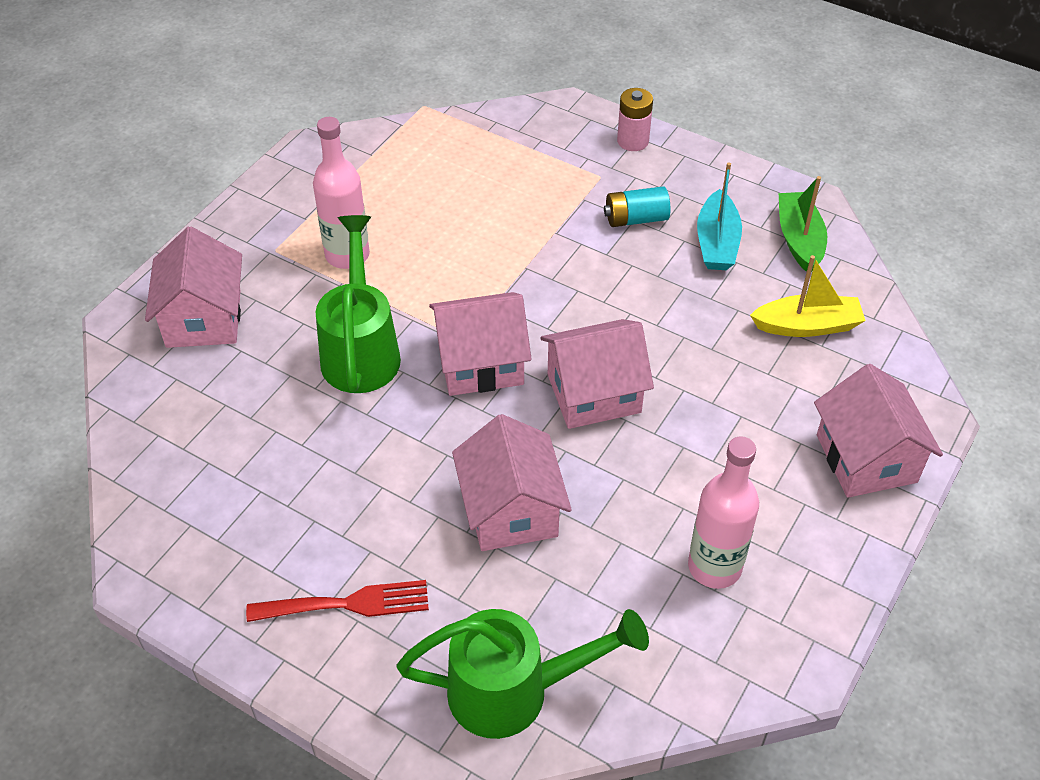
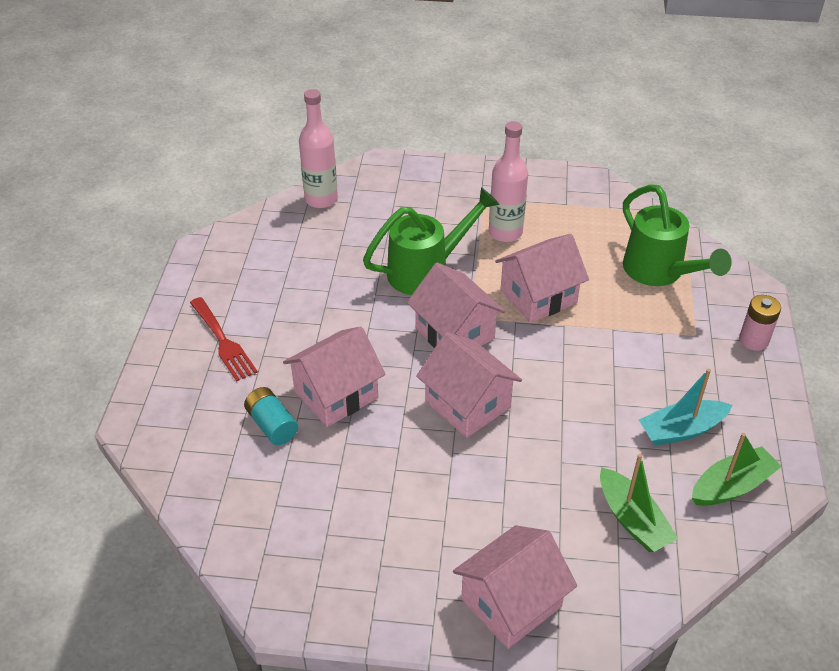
camera: 65 degrees right, 5 degrees down
(203, 318) = (405, 193): pink house -> pink house (538, 297)
(514, 691) = (193, 446): green watering can -> green watering can (659, 272)
(636, 219) = (666, 370): turquoise battery -> turquoise battery (272, 425)
(714, 567) = (346, 527): pink bottle -> pink bottle (321, 199)
(807, 326) = (632, 520): yellow boat -> green boat

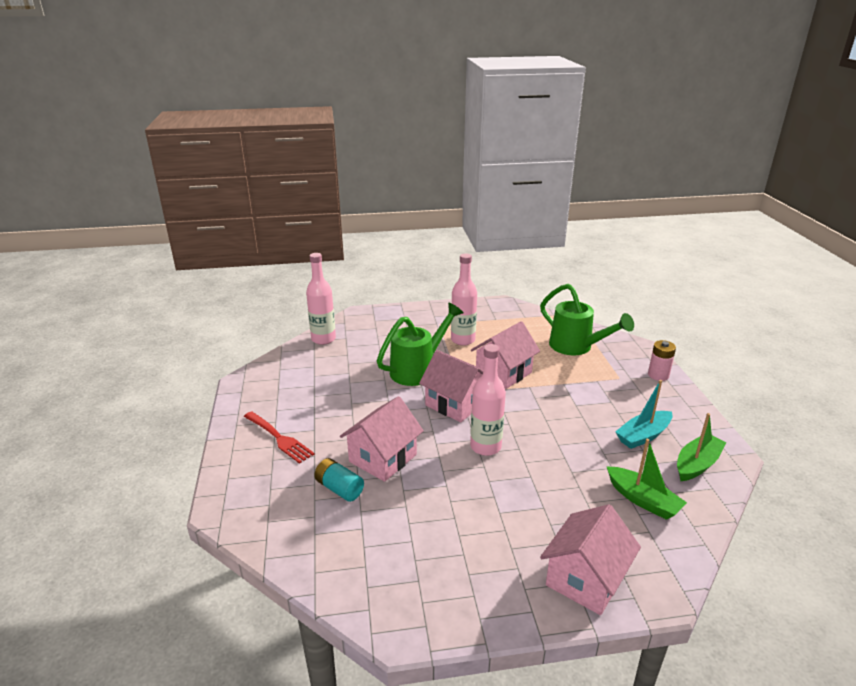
camera: 15 degrees left, 15 degrees down
(467, 404) = (485, 447): pink house -> pink bottle

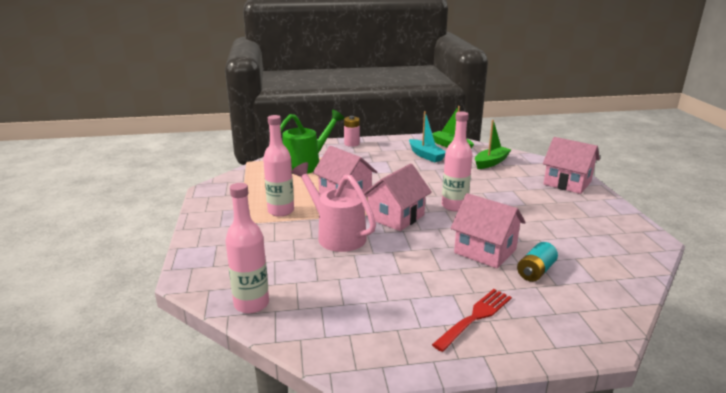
camera: 90 degrees left, 5 degrees down
(418, 370) = (336, 235): green watering can -> pink watering can

